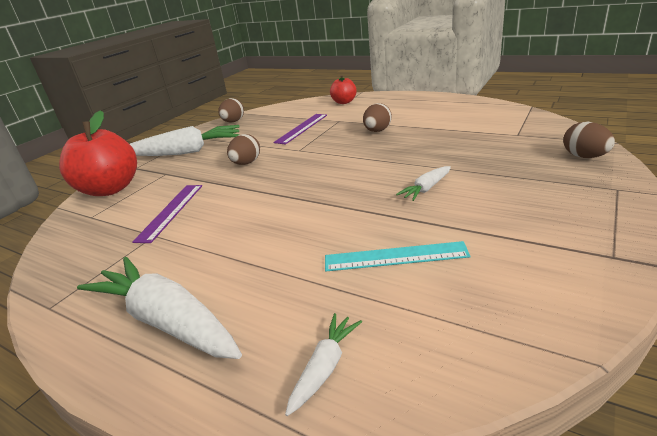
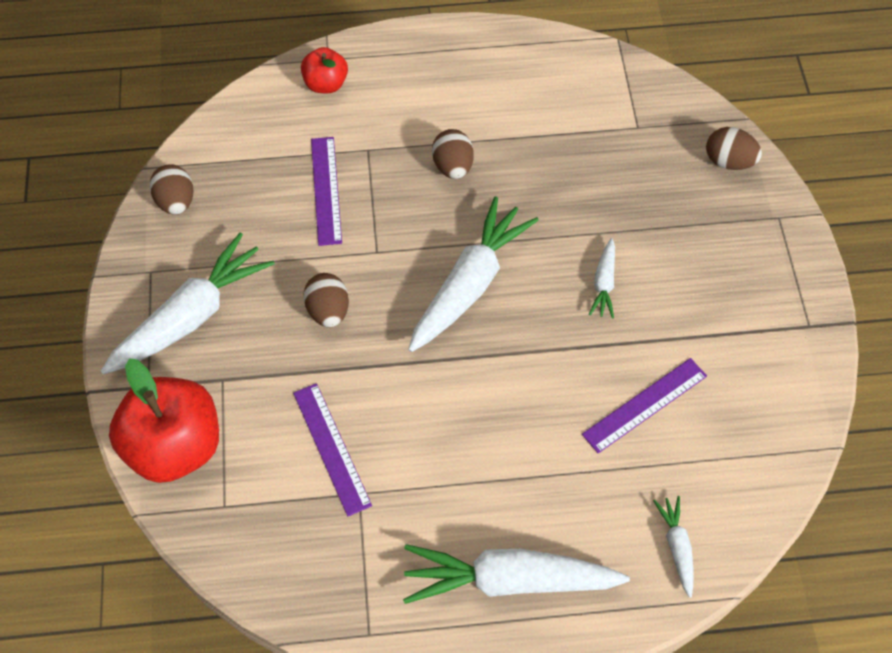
camera: 40 degrees left, 30 degrees up
(334, 170) = (469, 284): none -> white carrot
(395, 256) = (645, 405): turquoise ruler -> purple ruler

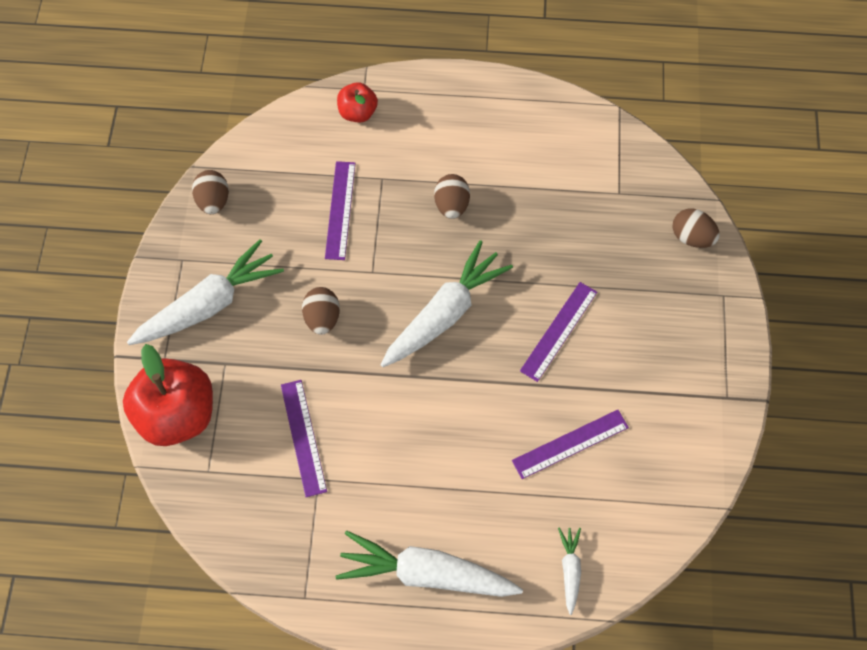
camera: 10 degrees right, 5 degrees up
(604, 283) = (559, 331): white carrot -> purple ruler

